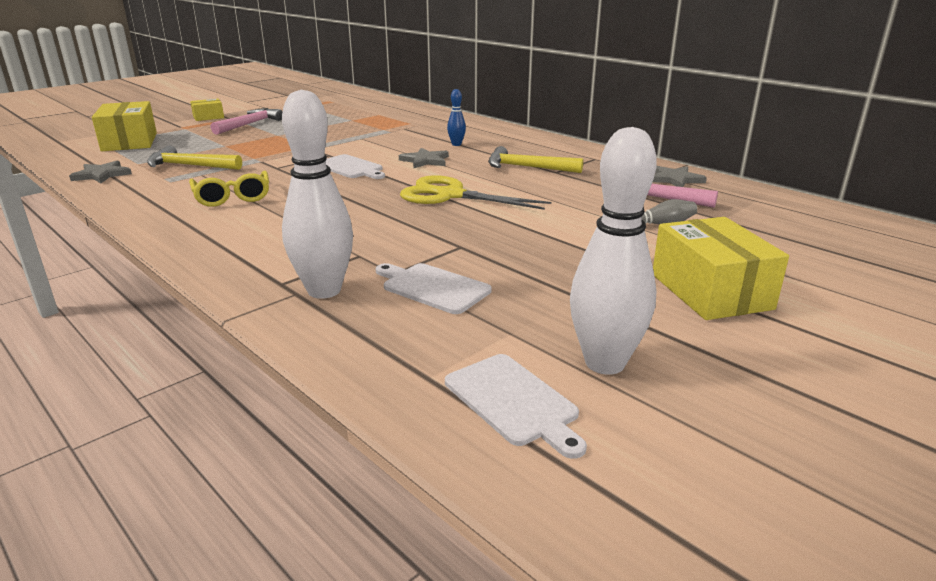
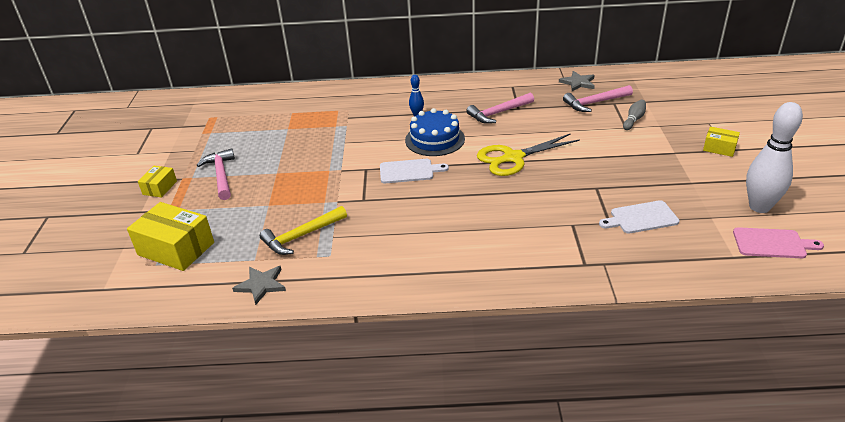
camera: 45 degrees left, 10 degrees up
(232, 197) = (408, 238): yellow glasses -> none
(324, 290) = (610, 253): white bowling pin -> none
(425, 161) = (435, 139): grey star -> blue cake
(514, 401) = (772, 243): white cutting board -> pink cutting board
(527, 167) = (498, 113): yellow hammer -> pink hammer
(710, 291) = (719, 148): yellow box -> yellow box, size x0.53

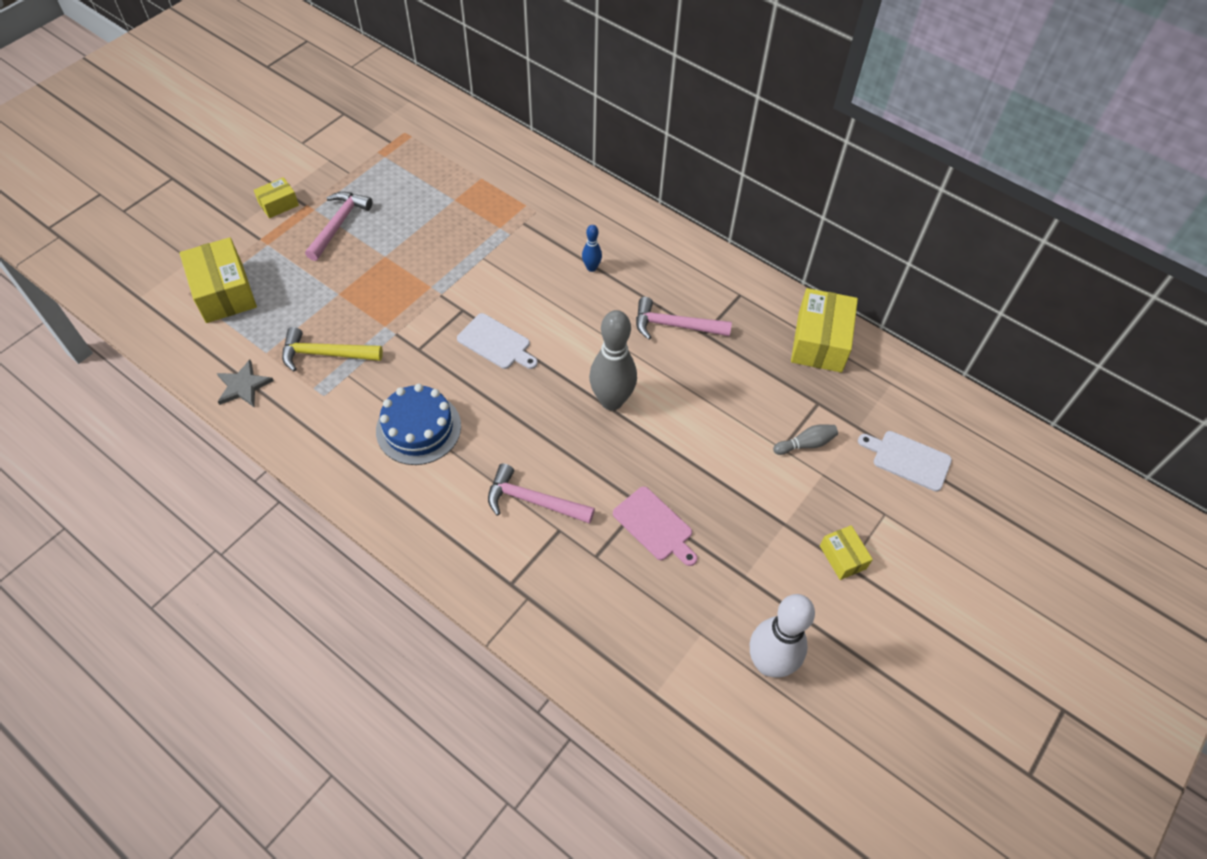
camera: 35 degrees right, 20 degrees up
(435, 139) = (568, 317): blue cake -> blue cake (418, 428)
(513, 158) = (611, 401): yellow scissors -> grey bowling pin
(578, 83) = (819, 342): grey star -> yellow box
(595, 103) = (797, 387): pink hammer -> pink hammer (533, 501)
(641, 218) = (632, 576): white cutting board -> white cutting board (908, 459)
(772, 243) = (714, 714): pink cutting board -> pink cutting board (655, 526)

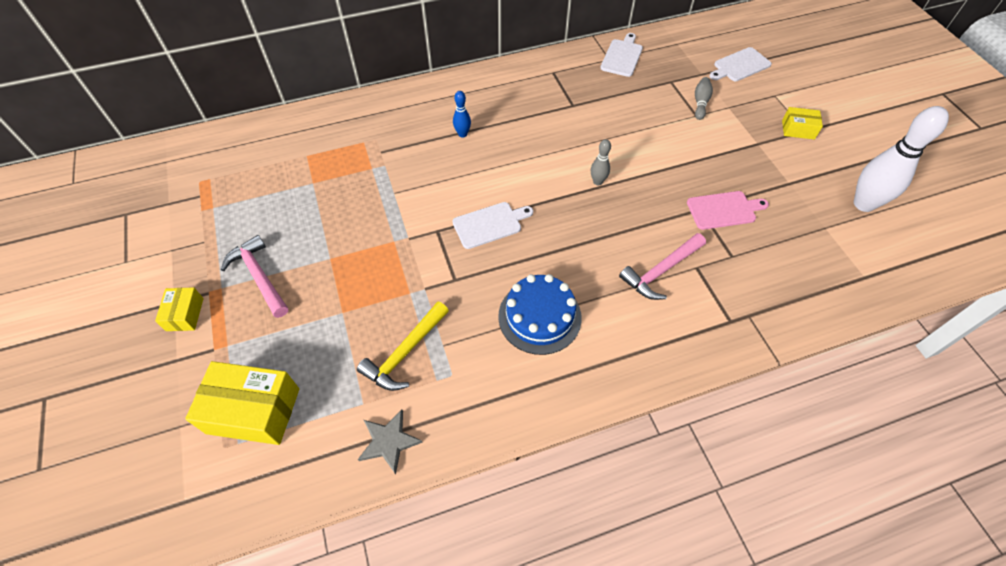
camera: 55 degrees left, 0 degrees up
(611, 401) = (597, 182): grey bowling pin -> grey bowling pin, size x0.47
(675, 325) = (554, 116): pink hammer -> none
(819, 342) = (622, 56): yellow box -> white cutting board

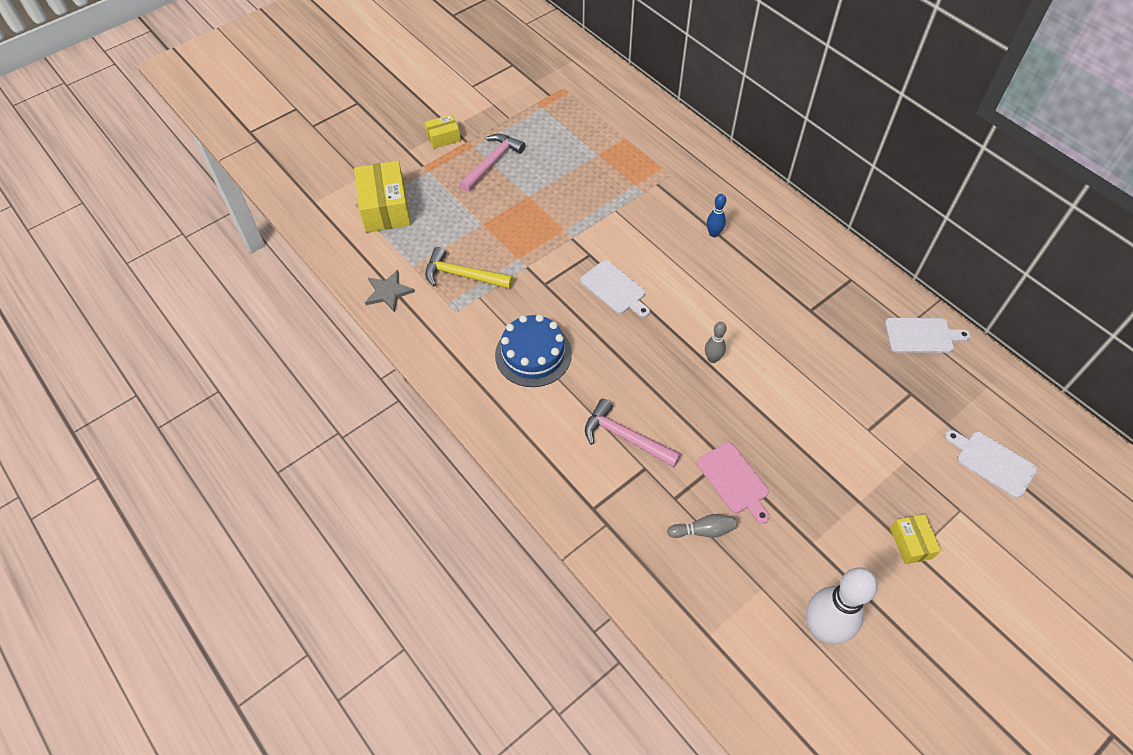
camera: 70 degrees right, 0 degrees up
(700, 103) = (892, 430): grey bowling pin -> grey bowling pin (703, 530)

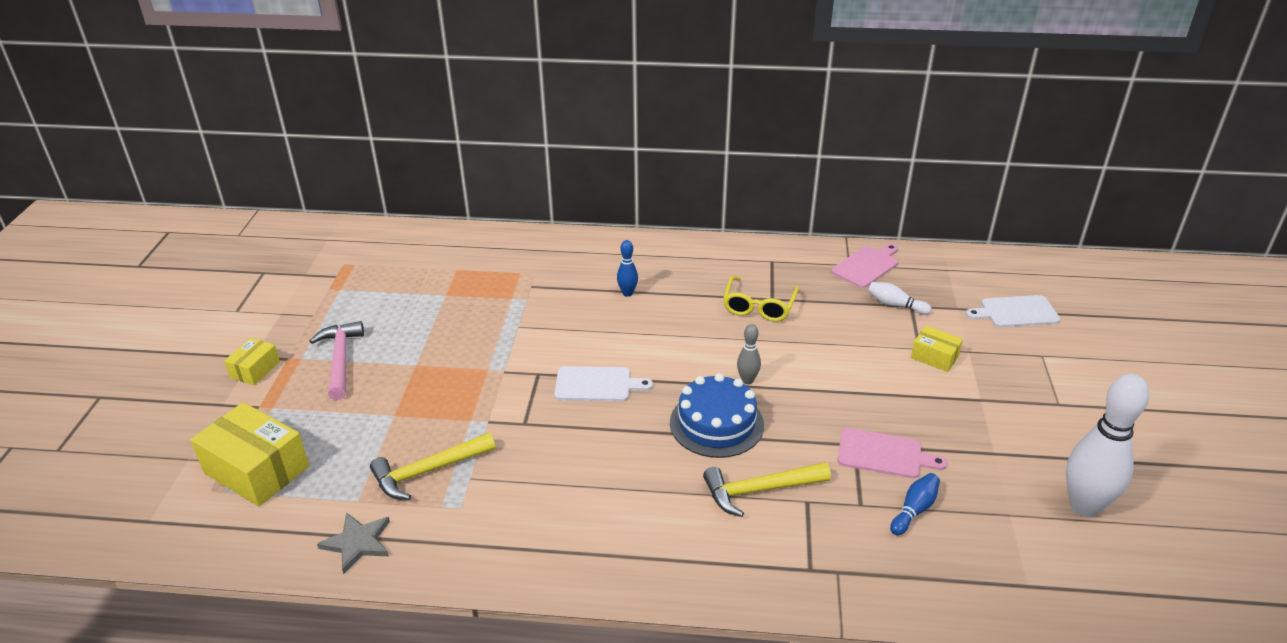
camera: 45 degrees left, 20 degrees down
(533, 354) = (589, 487): blue cake -> blue cake (716, 423)
(625, 437) = (759, 490): pink hammer -> yellow hammer
(703, 530) = (914, 510): grey bowling pin -> blue bowling pin
(792, 309) = (758, 307): none -> yellow glasses
(899, 383) = (895, 305): none -> white bowling pin
(911, 543) = (1047, 400): yellow box -> yellow box (934, 357)
(922, 335) = (866, 266): white cutting board -> pink cutting board

